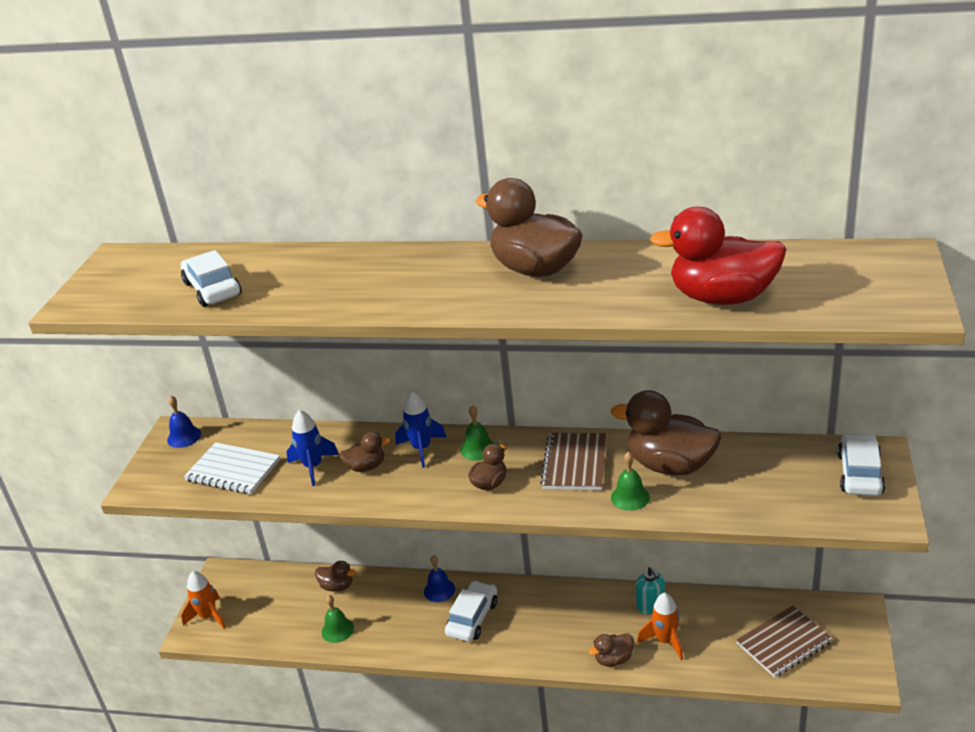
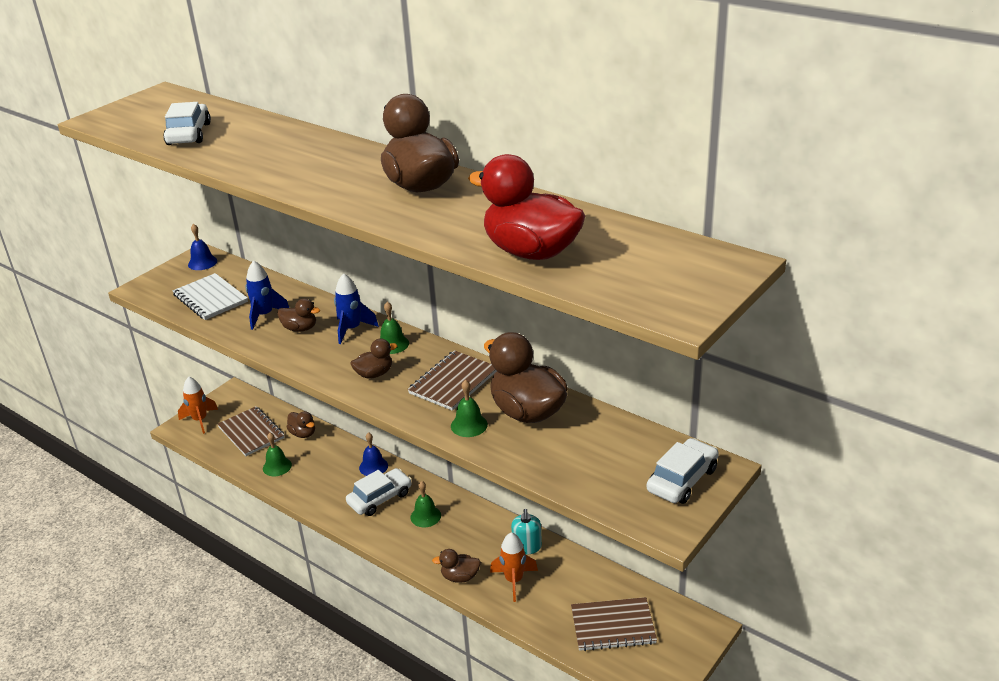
camera: 25 degrees right, 0 degrees up
(279, 607) = (251, 433): none -> brown notebook
(532, 616) = (425, 516): none -> green bell

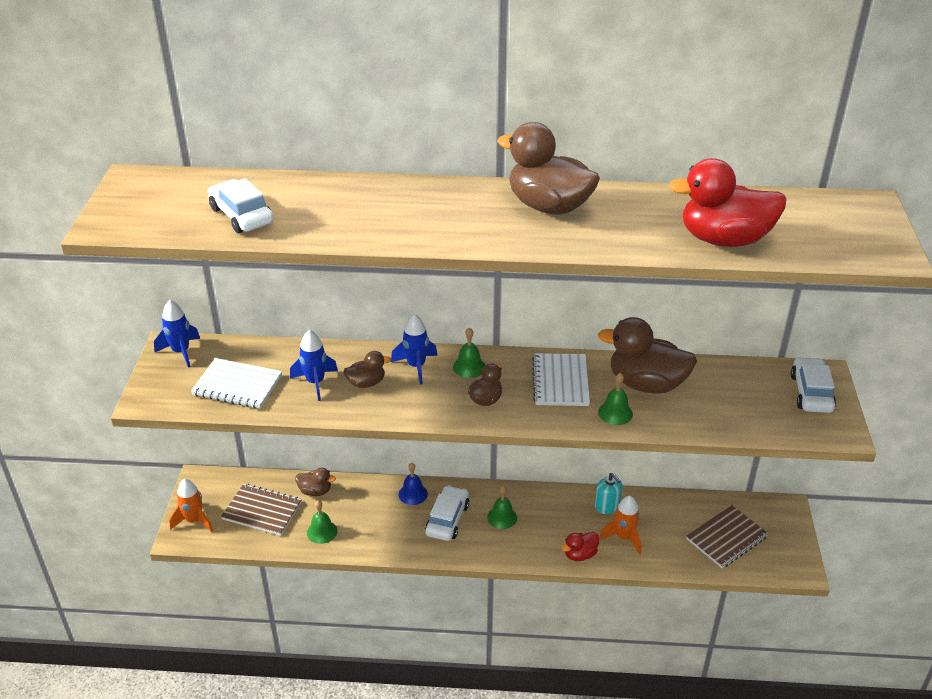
camera: 35 degrees left, 5 degrees up
(202, 262) = (181, 352): blue bell -> blue rocket
(453, 382) = (560, 381): brown notebook -> white notebook
(460, 577) = (580, 555): brown duck -> red duck

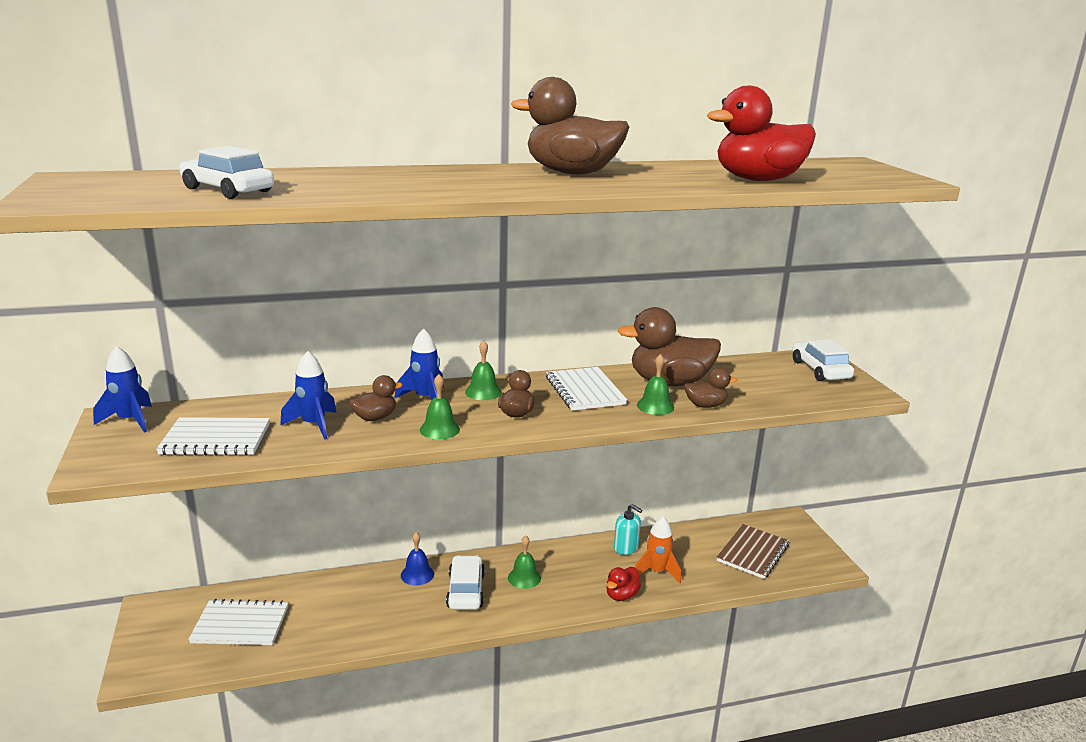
camera: 20 degrees left, 15 degrees down
(194, 520) = (152, 652): orange rocket -> none
(262, 511) = (240, 625): brown notebook -> white notebook
(315, 491) = (301, 593): brown duck -> brown duck (705, 405)
(322, 532) = (323, 631): green bell -> green bell (439, 429)

